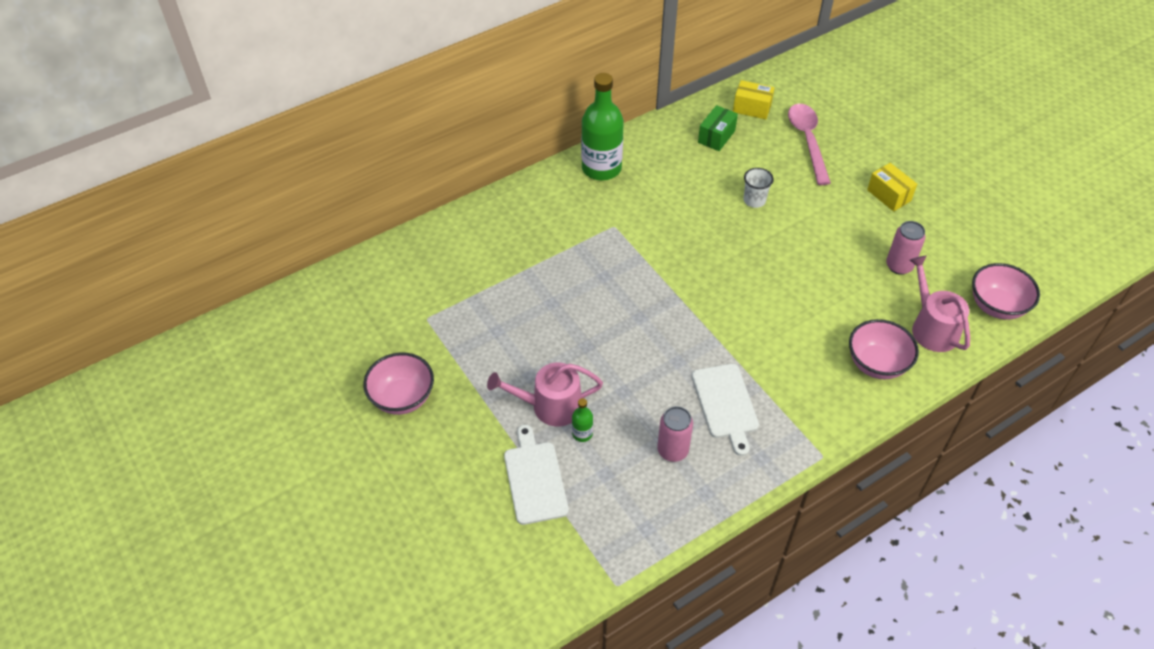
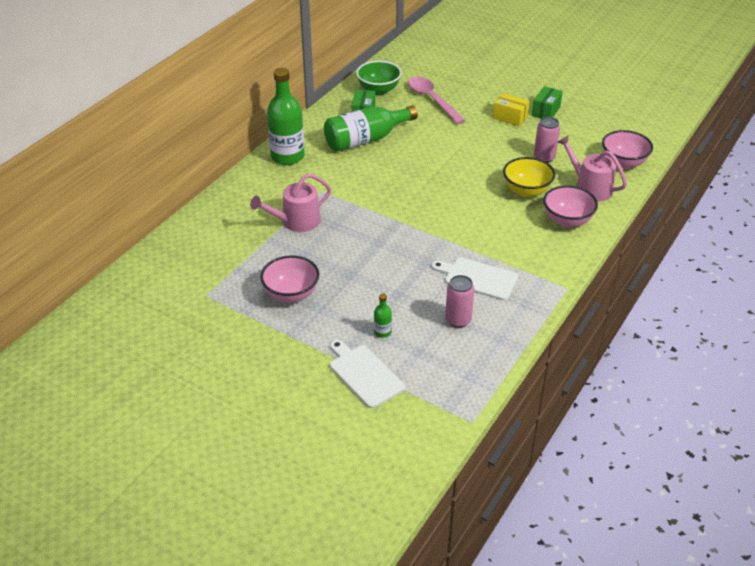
camera: 25 degrees left, 10 degrees down
(402, 398) = (220, 356): pink bowl -> pink bowl (291, 294)
(550, 406) = (346, 322): pink watering can -> pink watering can (296, 221)
(700, 173) = (366, 139): none -> green bottle
(725, 404) = (478, 278): white cutting board -> white cutting board turned 150 degrees clockwise
(752, 108) = (378, 90): yellow box -> green bowl
(754, 200) = (417, 146): white cup -> none
(850, 305) = (526, 191): none -> yellow bowl
(939, 200) = (546, 111): none -> green box

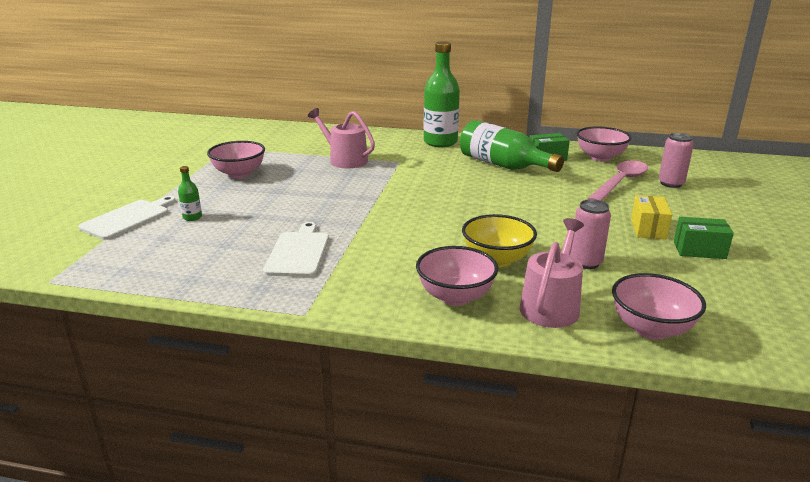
camera: 70 degrees right, 15 degrees down
(378, 90) = (600, 157): green bowl -> pink bowl
(458, 320) = (219, 251): pink can -> pink can (671, 183)

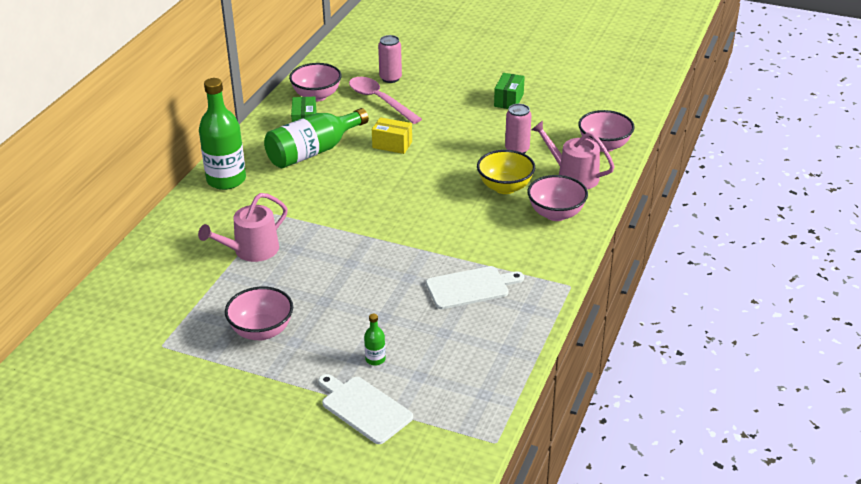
camera: 80 degrees left, 10 degrees up
(298, 252) = (470, 287): white cutting board -> white cutting board turned 150 degrees clockwise
(648, 229) = (470, 111): yellow box -> yellow box (392, 145)

